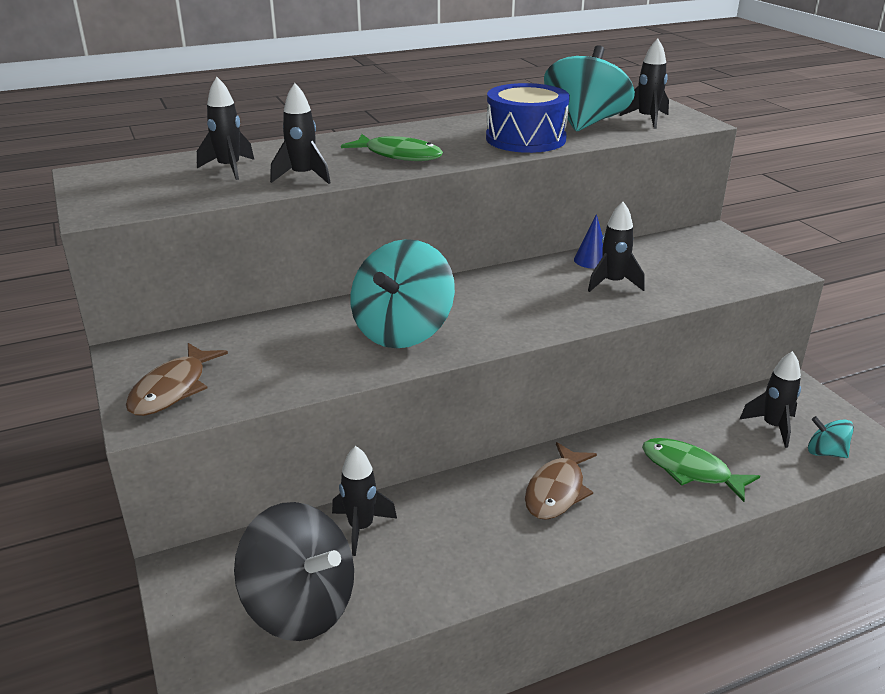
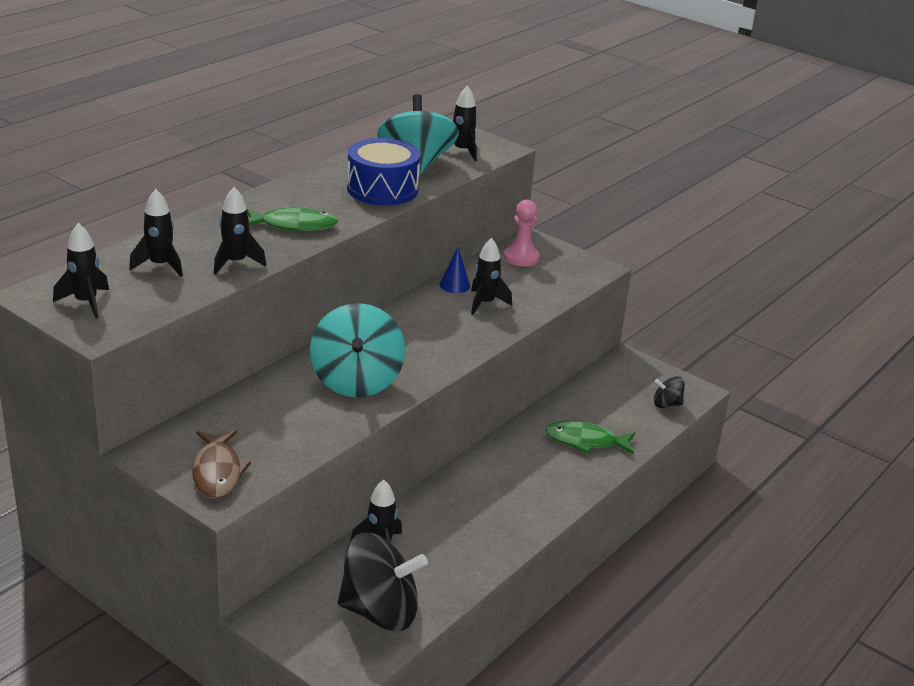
camera: 30 degrees left, 0 degrees up
(557, 490) = (503, 481): brown fish -> none
(690, 247) = (521, 258): none -> pink pawn
(773, 427) = (623, 394): black rocket -> black rocket (86, 303)
(825, 452) = (666, 404): turquoise spinning top -> black spinning top

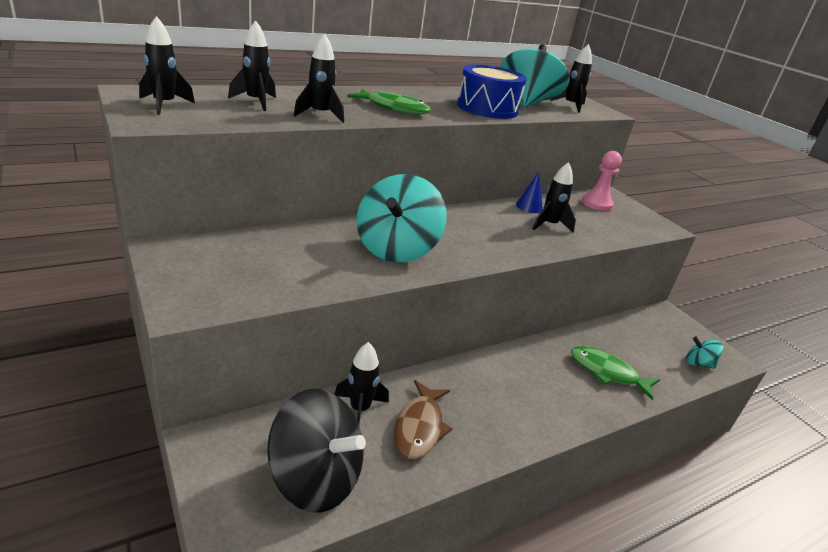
camera: 20 degrees right, 0 degrees up
(217, 472) = (206, 283): brown fish -> brown fish (419, 427)
(666, 404) = (698, 363): black spinning top -> turquoise spinning top

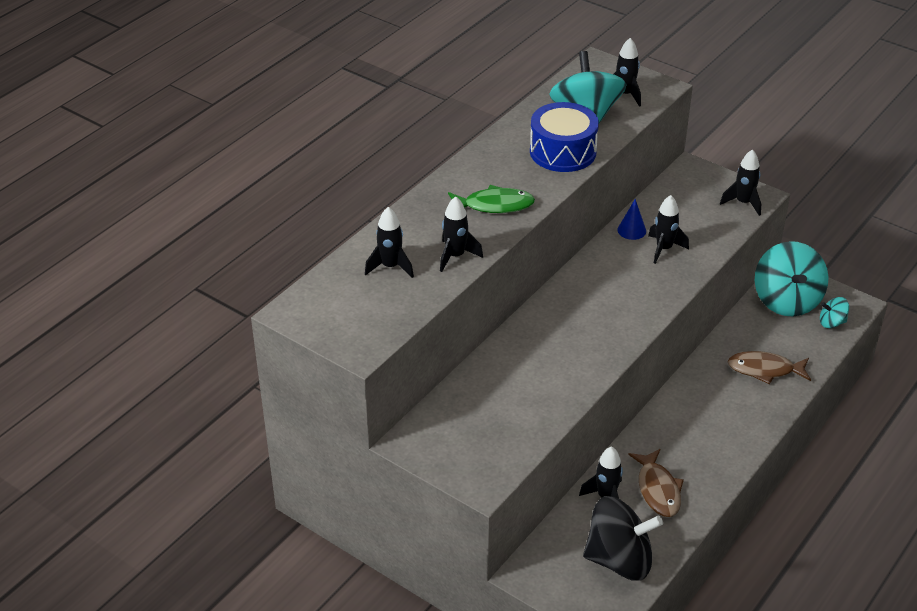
camera: 20 degrees left, 10 degrees up
(164, 105) = (340, 316): black rocket -> black rocket (743, 203)
(396, 248) = (568, 348): turquoise spinning top -> turquoise spinning top (786, 300)
(597, 204) = (686, 191): pink pawn -> none
(607, 372) = (765, 370): green fish -> brown fish

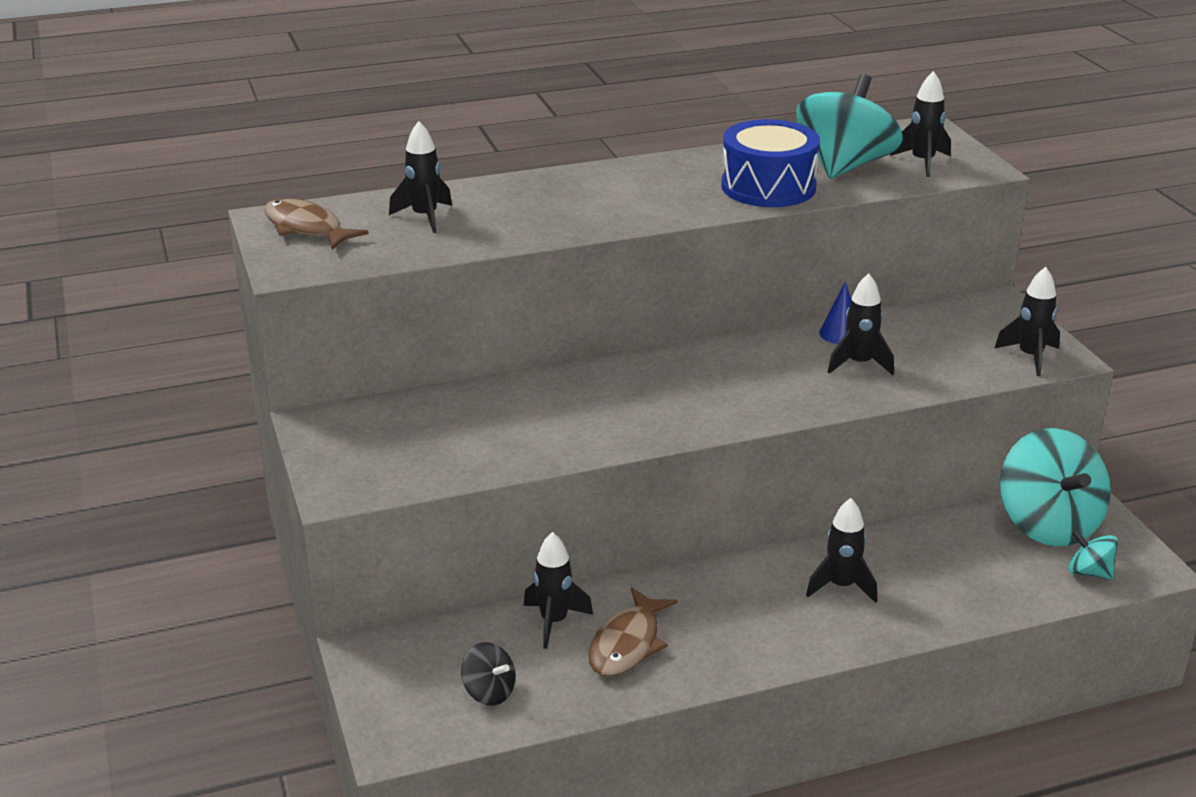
camera: 35 degrees right, 10 degrees down
(455, 256) = (507, 231): black rocket -> black rocket (841, 586)
(494, 205) = (617, 205): green fish -> none
(619, 560) = (489, 692): black spinning top -> black spinning top, size x0.47
(765, 370) = (927, 583): brown fish -> brown fish (306, 228)
(786, 300) = (1048, 524): turquoise spinning top -> turquoise spinning top turned 45 degrees counterclockwise

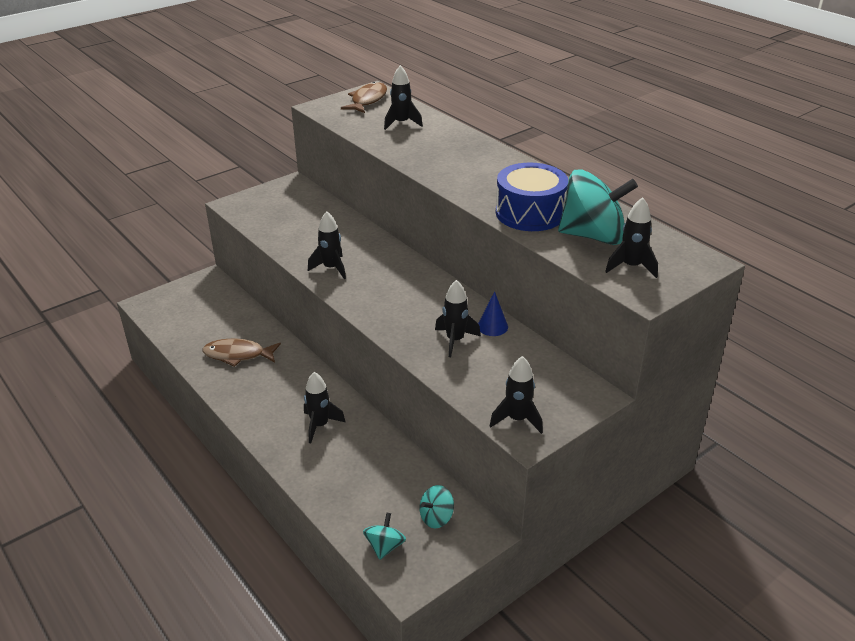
camera: 70 degrees right, 5 degrees up
(489, 692) = (187, 321): black spinning top -> none
(554, 622) = (249, 327): black rocket -> black rocket (331, 268)
(1048, 524) = (436, 517): turquoise spinning top -> turquoise spinning top, size x0.47

